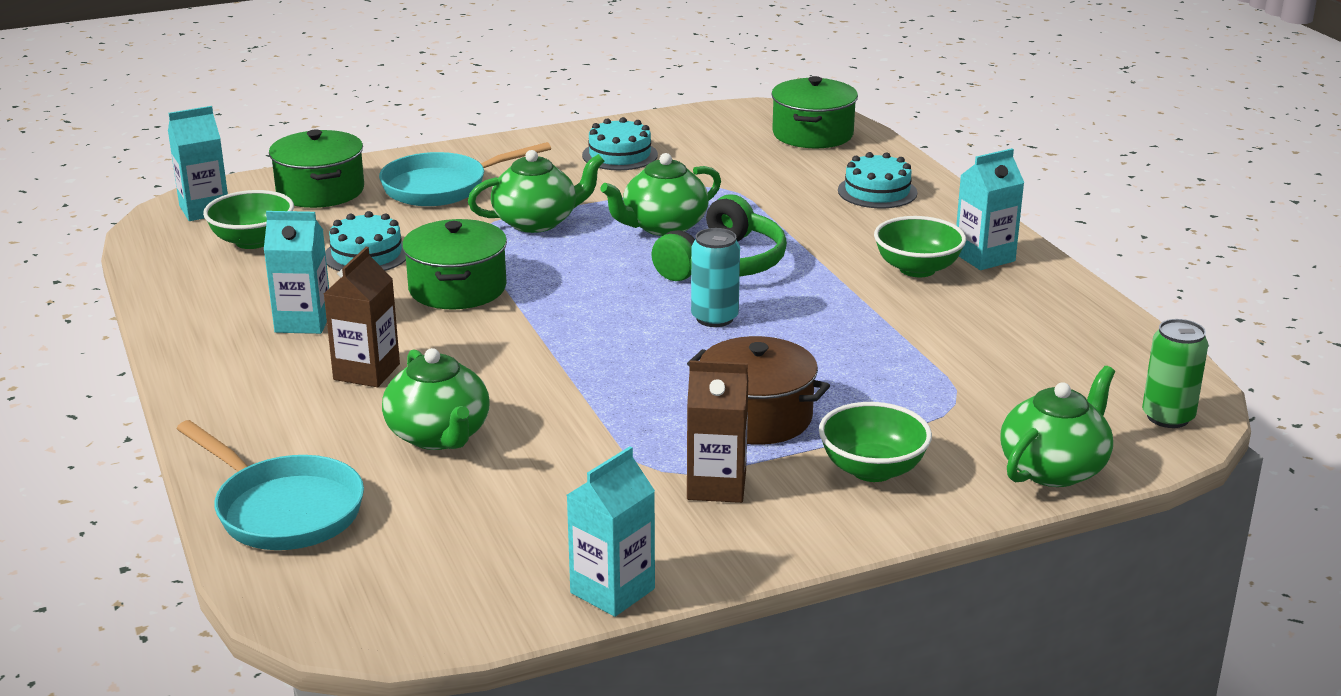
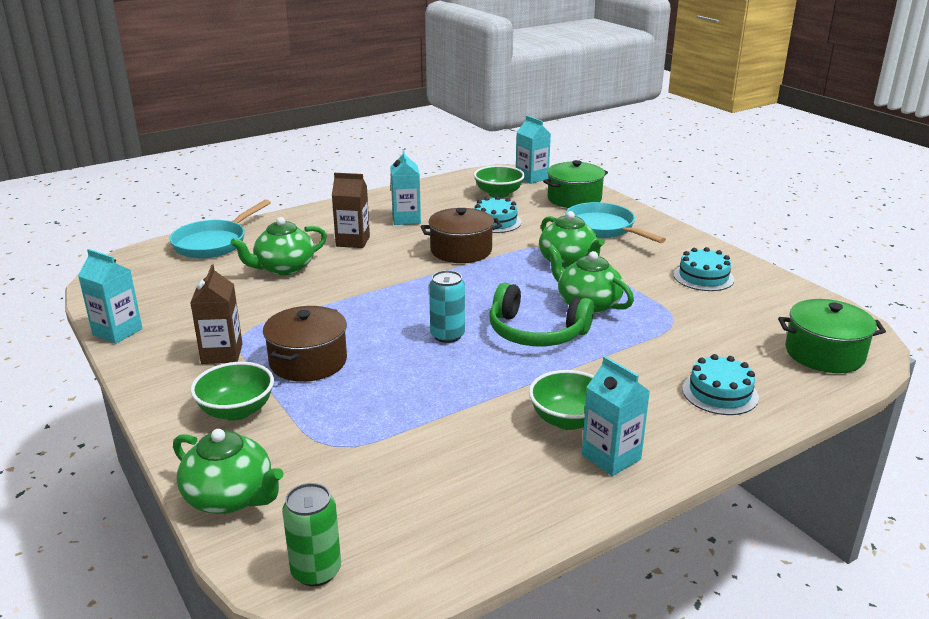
camera: 80 degrees right, 0 degrees up
(457, 288) = (461, 251): green pot -> brown pot

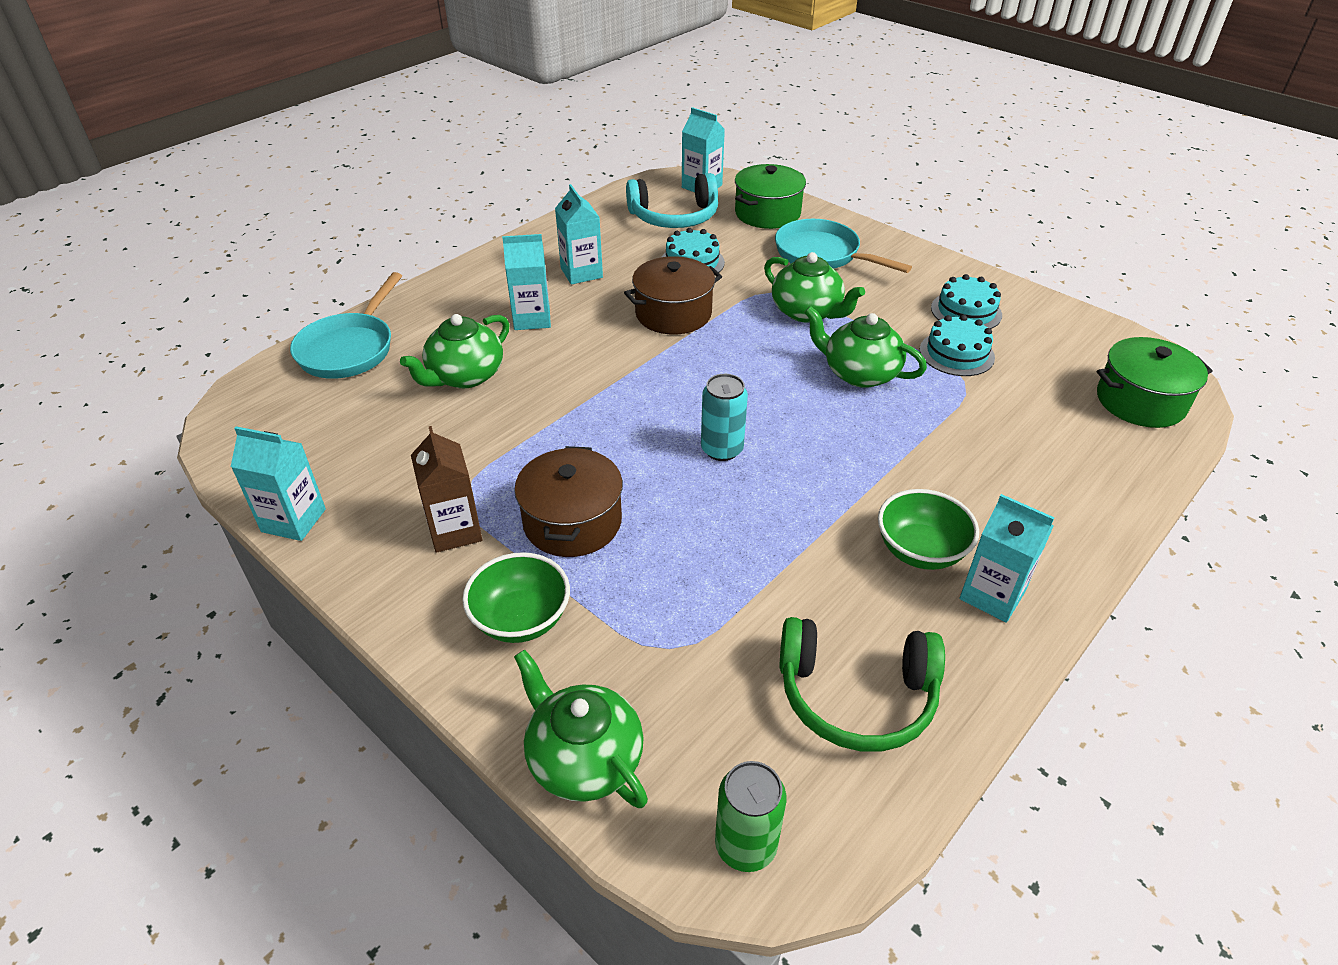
camera: 15 degrees left, 15 degrees up
(230, 497) = (584, 758): green teapot -> green teapot turned 150 degrees counterclockwise
(353, 241) = (532, 319): brown carton -> turquoise carton
(498, 194) = (674, 217): green bowl -> turquoise headphones
(536, 332) = (822, 426): green headphones -> green headphones (856, 696)
(720, 393) = (1061, 478): turquoise cake -> turquoise cake (956, 353)

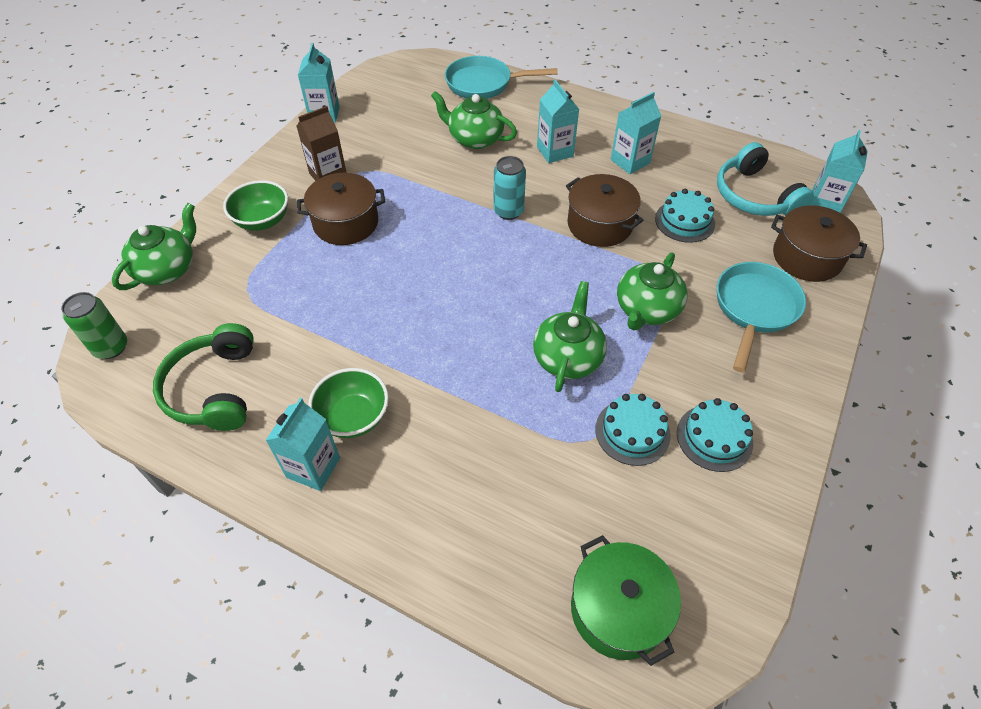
camera: 75 degrees right, 10 degrees up
(722, 449) = (438, 283): turquoise can -> turquoise can (508, 211)
(767, 213) = (807, 257): green pot -> brown pot

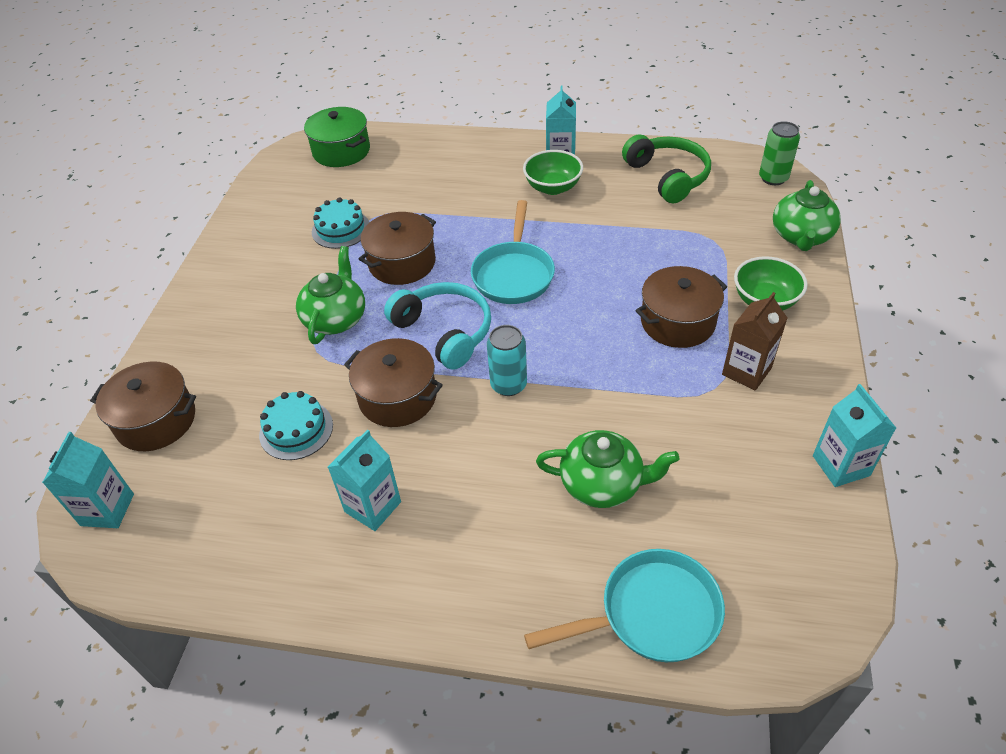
camera: 165 degrees right, 5 degrees down
(555, 152) = (482, 494): turquoise carton -> none
(568, 357) = (402, 263): green teapot -> brown pot
(714, 437) = (277, 241): turquoise cake -> none
(754, 196) = (202, 494): turquoise headphones -> turquoise headphones (445, 331)
(754, 308) = (227, 347): turquoise pan -> turquoise pan (513, 274)

